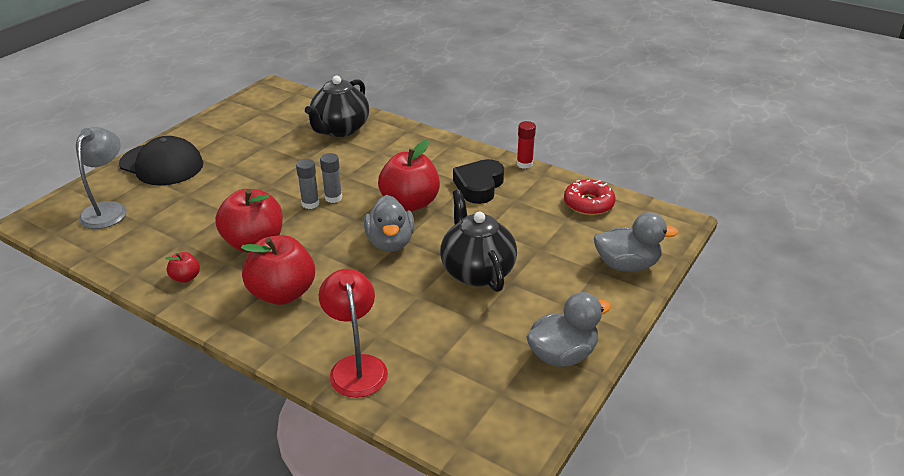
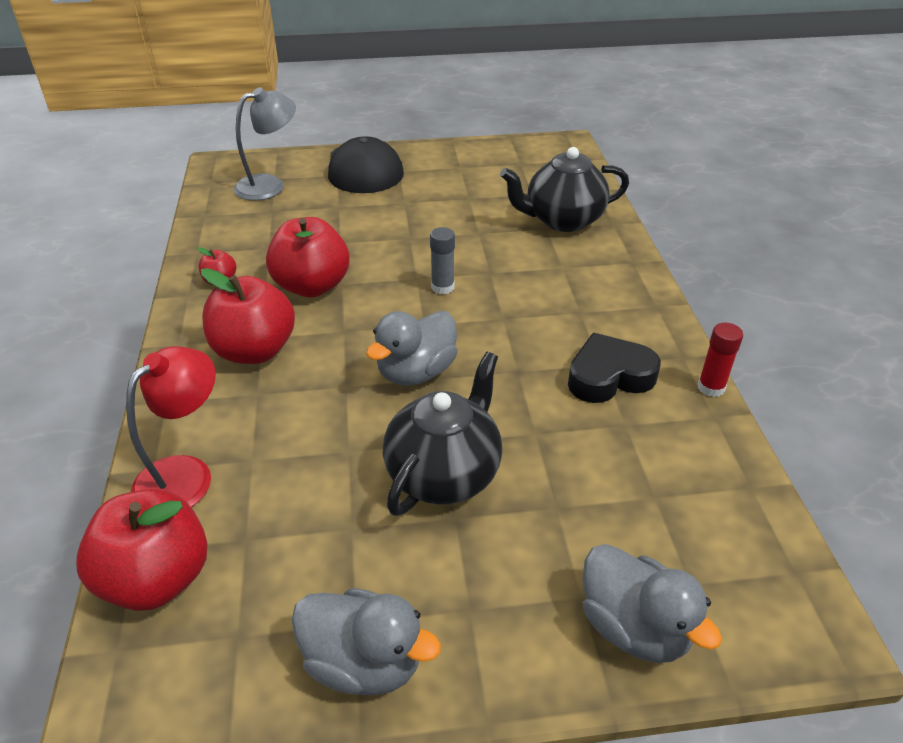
camera: 50 degrees right, 5 degrees up
(310, 204) = (414, 280): grey glue stick -> none
(410, 203) = (503, 343): red apple -> red apple (157, 578)
(588, 204) = (716, 500): red donut -> none

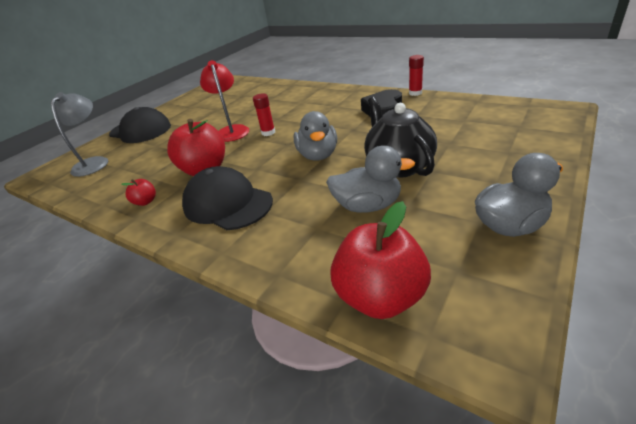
camera: 45 degrees left, 5 degrees down
(185, 474) = (299, 259): red lamp -> red lamp (231, 130)
(254, 350) = (227, 204): red apple -> black cap
(442, 287) = (268, 132): grey glue stick -> red glue stick
(562, 220) = (271, 94): black teapot -> none
(634, 627) = (535, 144): grey duck -> grey duck (368, 206)

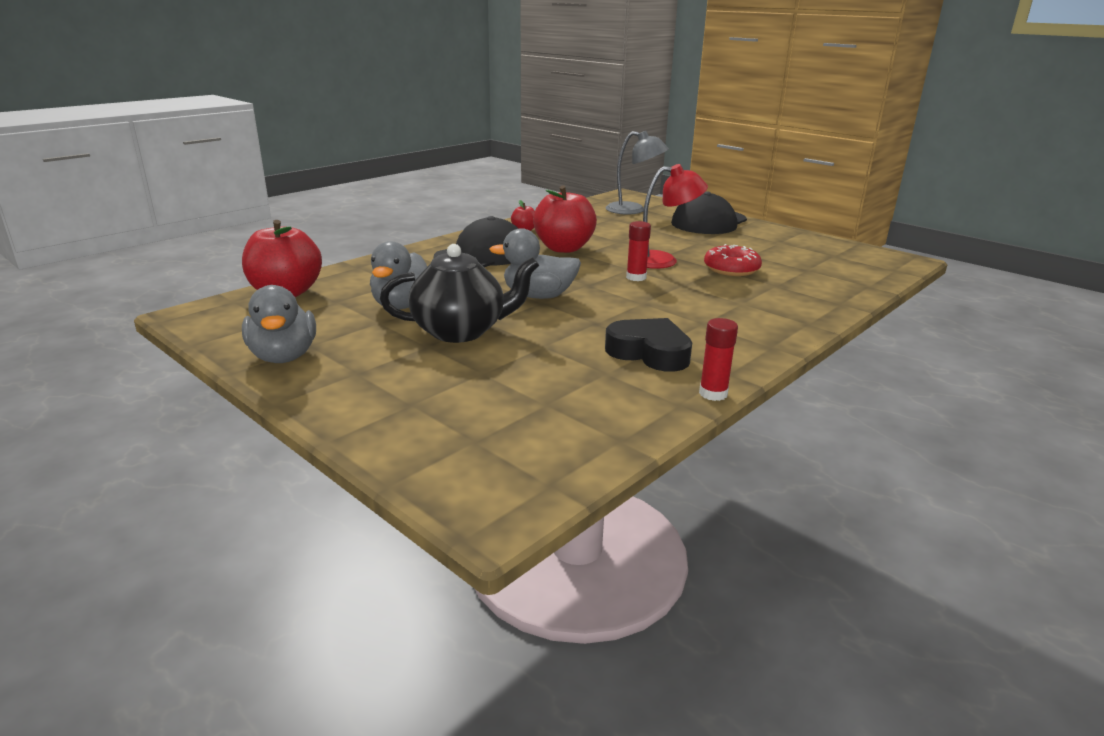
camera: 95 degrees right, 10 degrees down
(245, 111) = (731, 269): none -> red donut

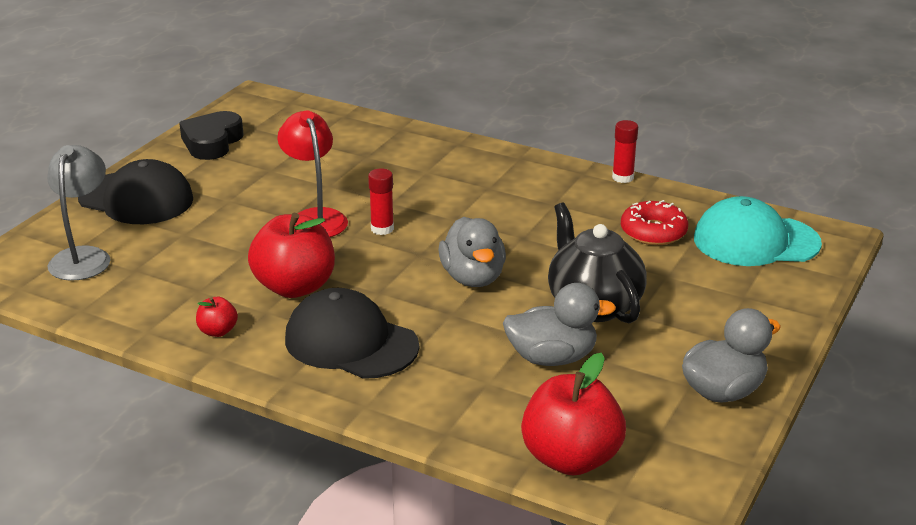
camera: 105 degrees left, 5 degrees up
(518, 443) = (756, 241): none -> turquoise cap
(649, 352) = (570, 206): black heart -> black heart (212, 142)
(731, 269) = (326, 179): red donut -> red donut (653, 232)

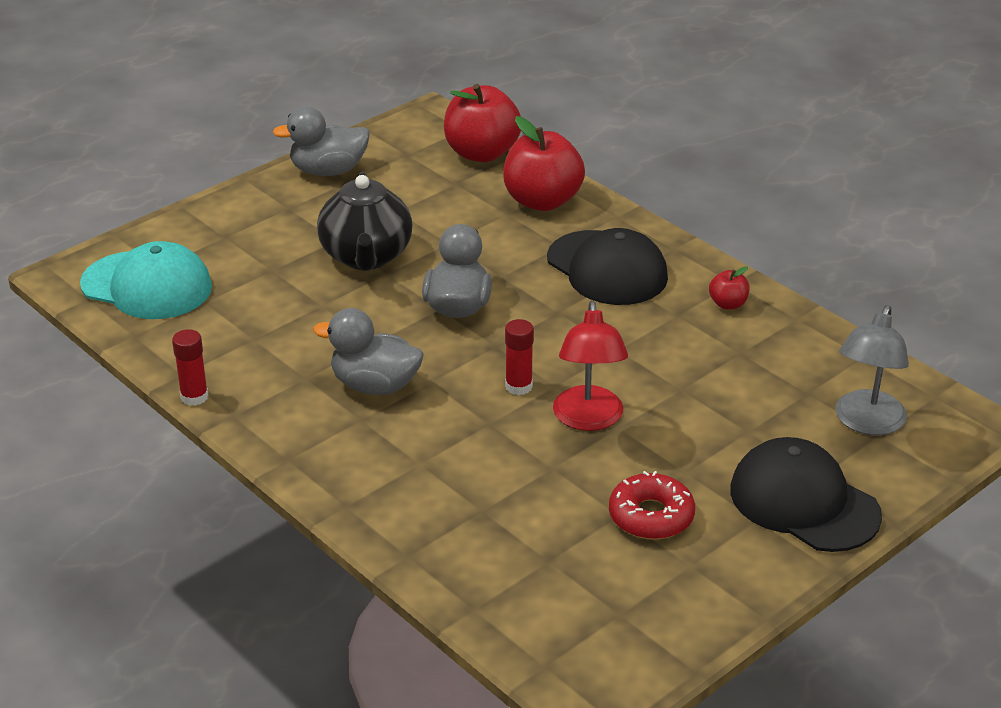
camera: 160 degrees left, 5 degrees up
(212, 142) = (688, 593): black heart -> none
(295, 287) = (640, 335): red apple -> red apple (542, 201)
(552, 358) = (440, 221): grey duck -> grey duck (375, 386)
(653, 232) = (235, 318): red donut -> red donut (651, 516)

